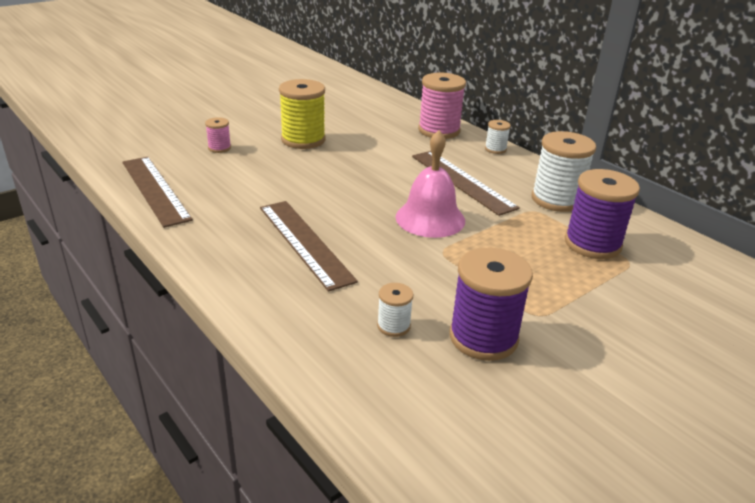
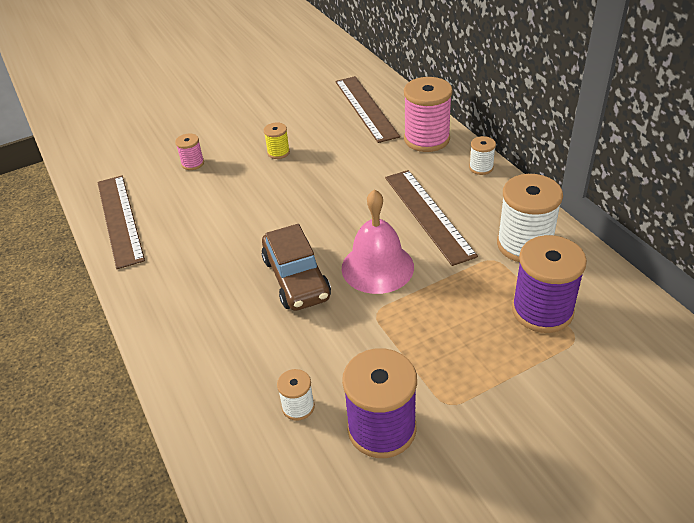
camera: 15 degrees right, 10 degrees up
(303, 140) = (278, 152): yellow spool -> yellow spool, size x0.49
(304, 243) = (242, 295): brown ruler -> brown ruler (365, 108)
(355, 229) = (296, 278): none -> brown car

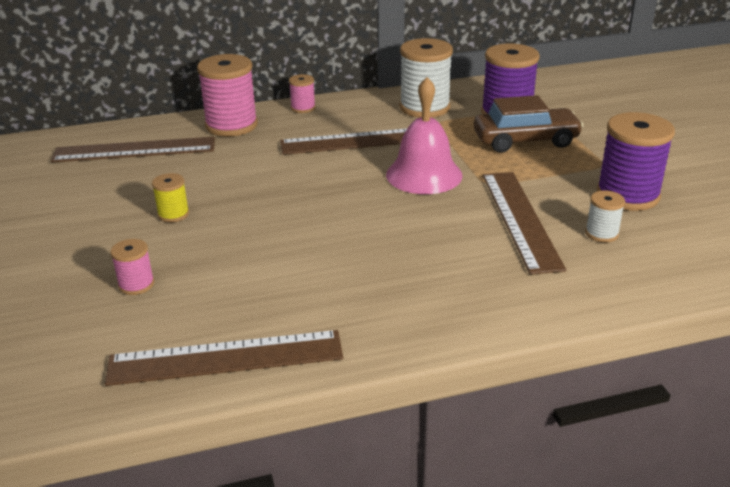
camera: 80 degrees left, 10 degrees down
(296, 278) = (422, 220): brown car -> brown car (525, 140)
(312, 343) = (520, 219): none -> brown ruler
(481, 168) = (303, 108): white spool -> pink spool

